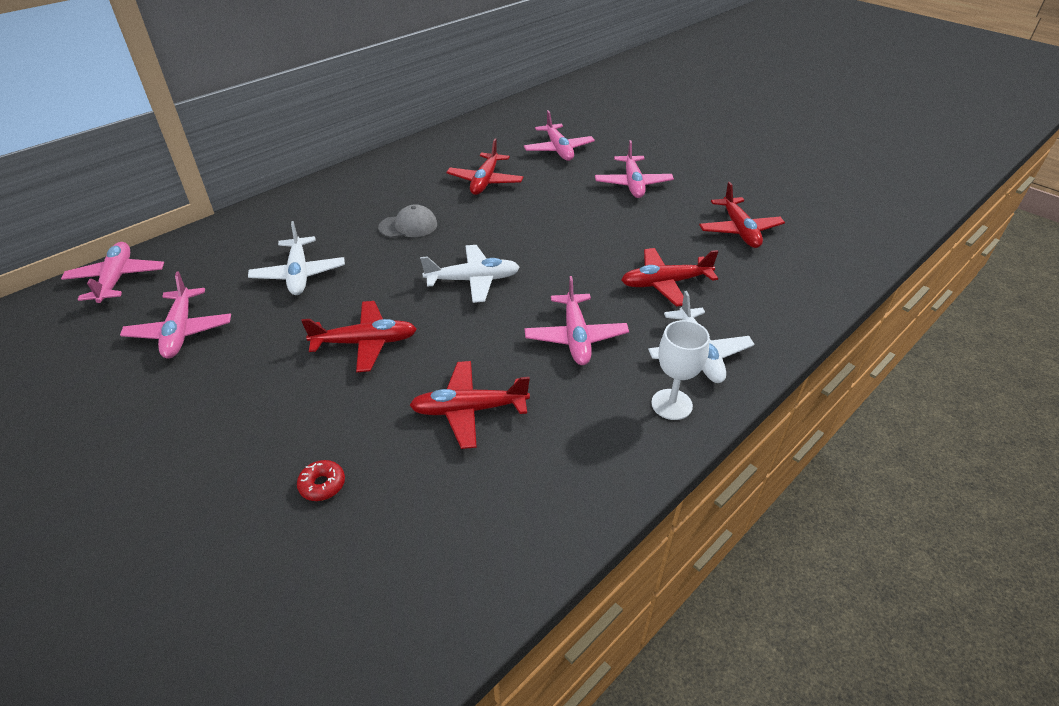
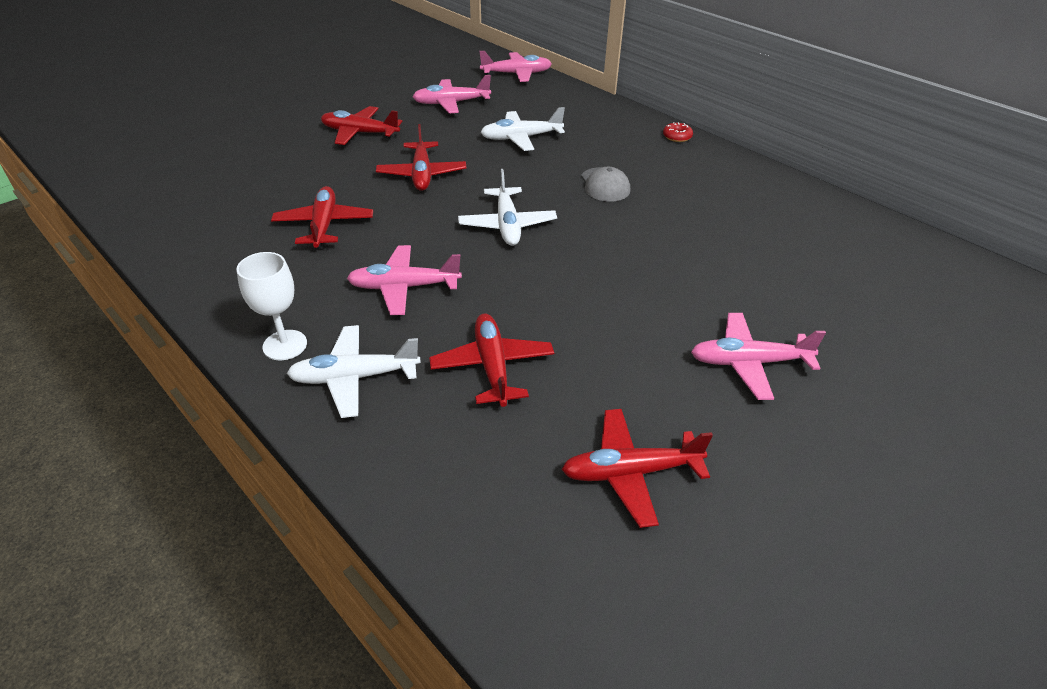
camera: 90 degrees right, 0 degrees up
(322, 485) = (276, 169): red donut -> red donut (677, 137)
(485, 181) = (714, 231): red plane -> red plane (359, 133)
(558, 150) = (829, 293): pink plane -> none

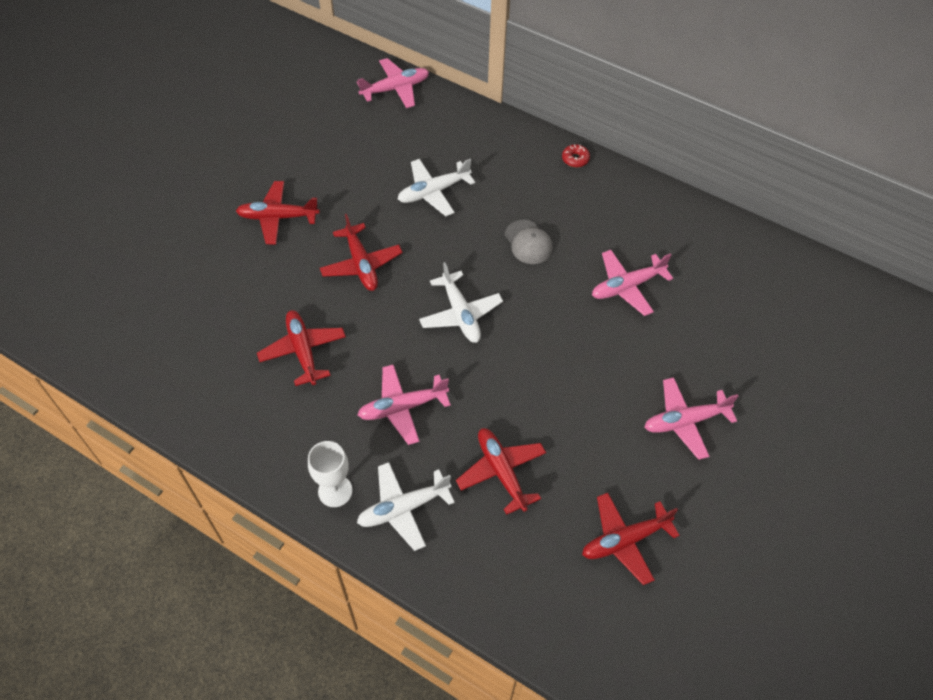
camera: 15 degrees left, 15 degrees up
(451, 103) = (348, 152): pink plane -> pink plane (627, 286)

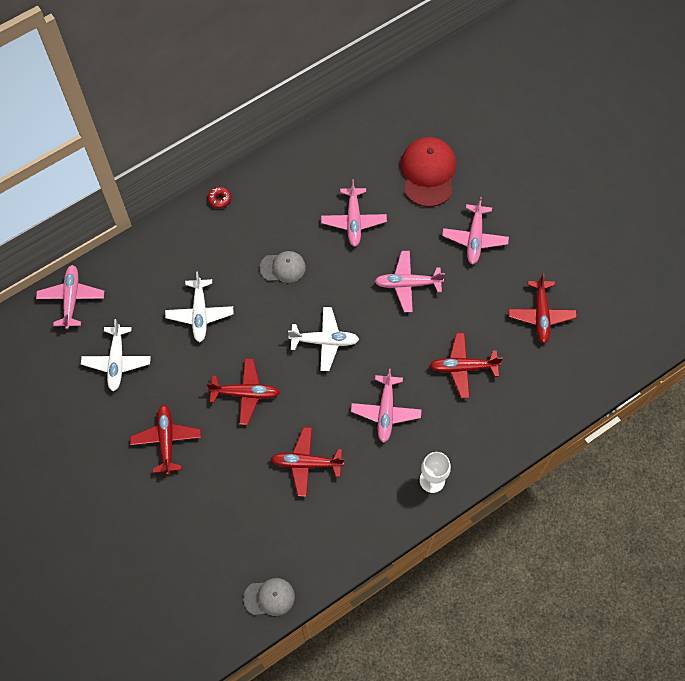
camera: 65 degrees left, 10 degrees up
(130, 374) = (269, 597): none -> grey cap
(277, 217) = (166, 440): red plane -> red plane turned 150 degrees clockwise
(403, 508) = (463, 440): white plane -> white plane (117, 361)
(579, 370) = (407, 284): none -> pink plane
(740, 338) = (428, 173): none -> red cap

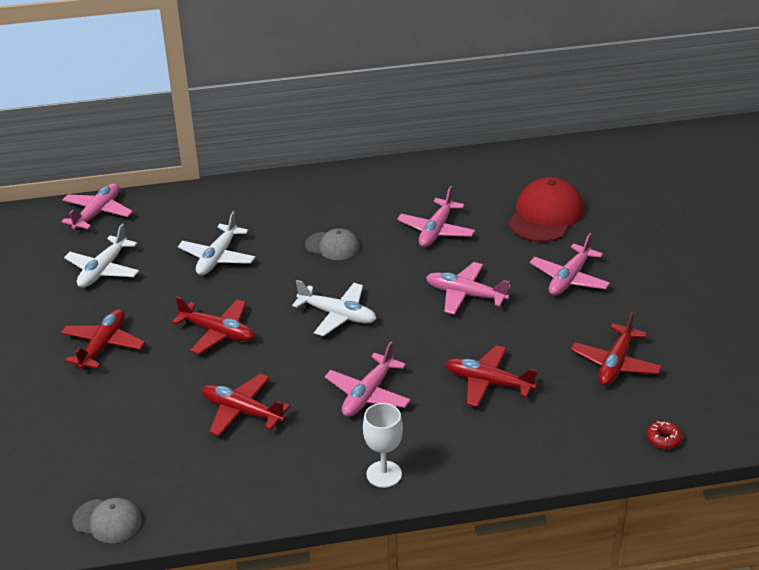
camera: 25 degrees right, 30 degrees down
(219, 199) = (303, 181): red donut -> red donut (663, 439)

